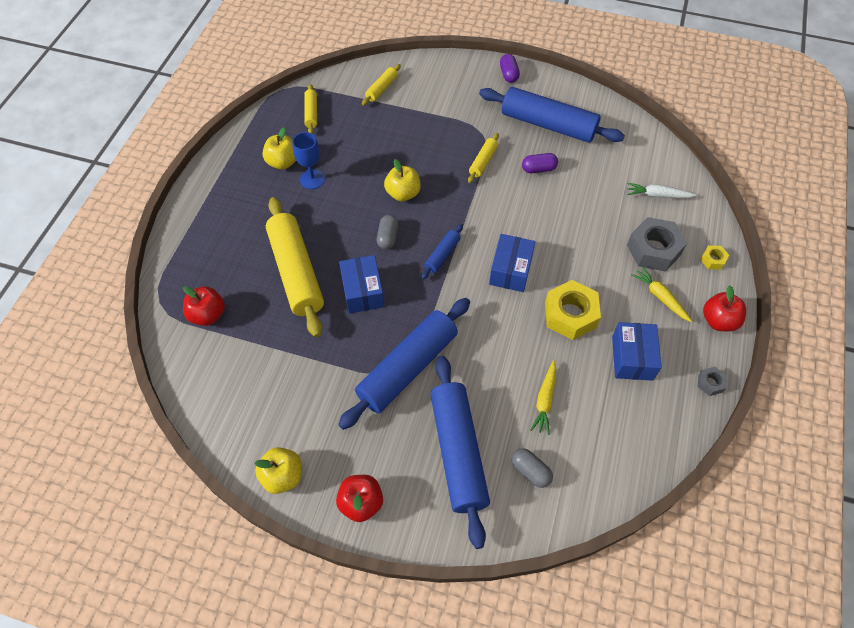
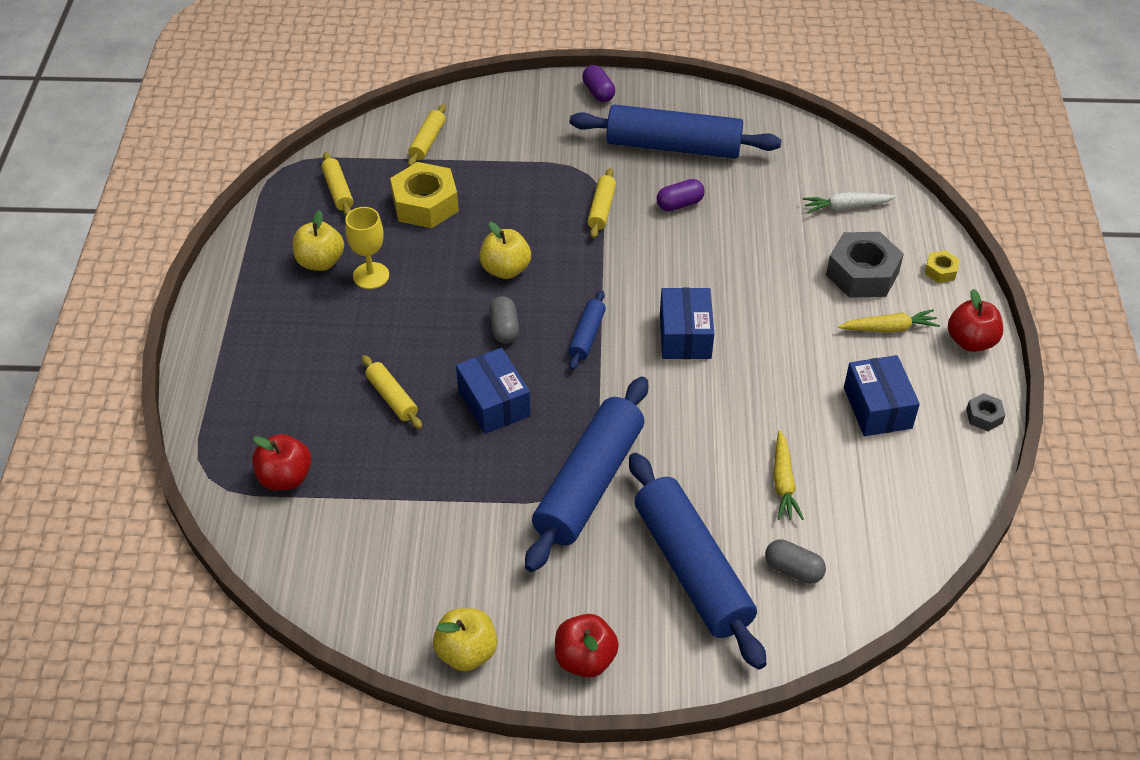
camera: 15 degrees left, 10 degrees down
(296, 272) = (392, 397): yellow rolling pin -> yellow rolling pin, size x0.45
(312, 179) = (371, 276): blue goblet -> yellow goblet
(570, 315) = (781, 373): yellow nut -> yellow nut (425, 204)
(660, 297) = (889, 328): yellow carrot -> yellow carrot turned 135 degrees clockwise

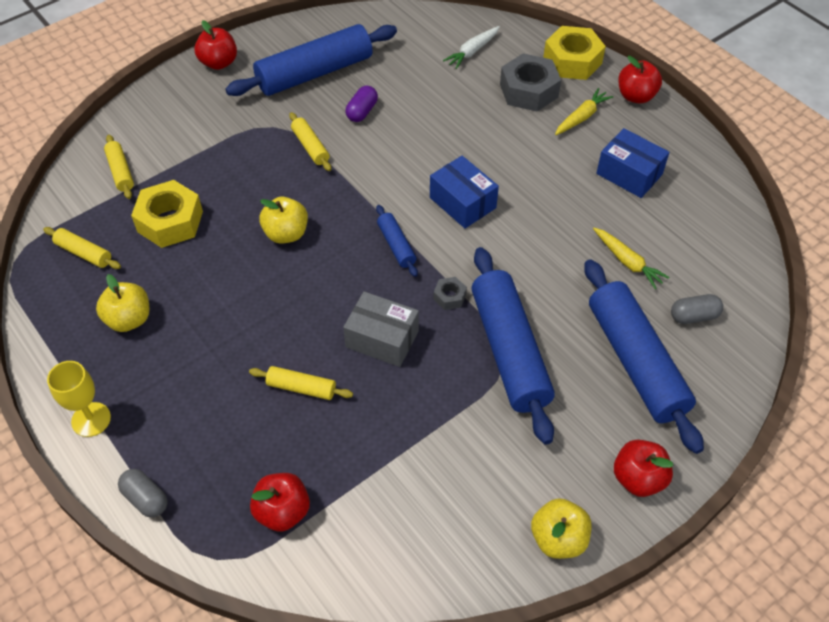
camera: 40 degrees left, 5 degrees up
(371, 276) = (184, 304): yellow goblet -> yellow goblet (91, 419)
(494, 403) = (382, 339): blue box -> grey box
(504, 328) = (331, 278): grey capsule -> grey capsule (146, 498)
(598, 92) = (219, 63): purple capsule -> red apple
(692, 568) = (636, 361): blue rolling pin -> blue rolling pin turned 45 degrees clockwise
(940, 271) = (572, 61): yellow nut -> yellow nut, size x2.12
(984, 416) = (692, 139): grey nut -> grey nut (449, 297)

